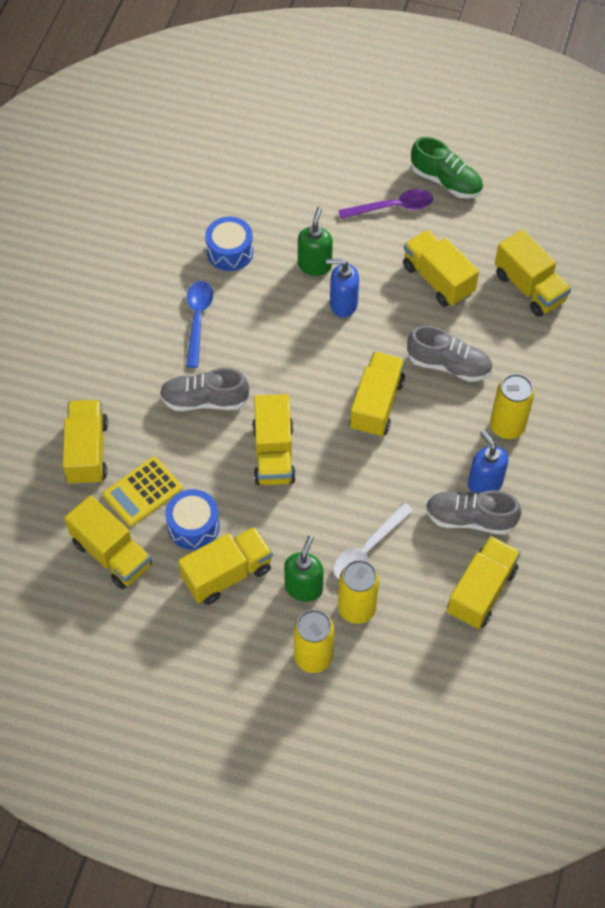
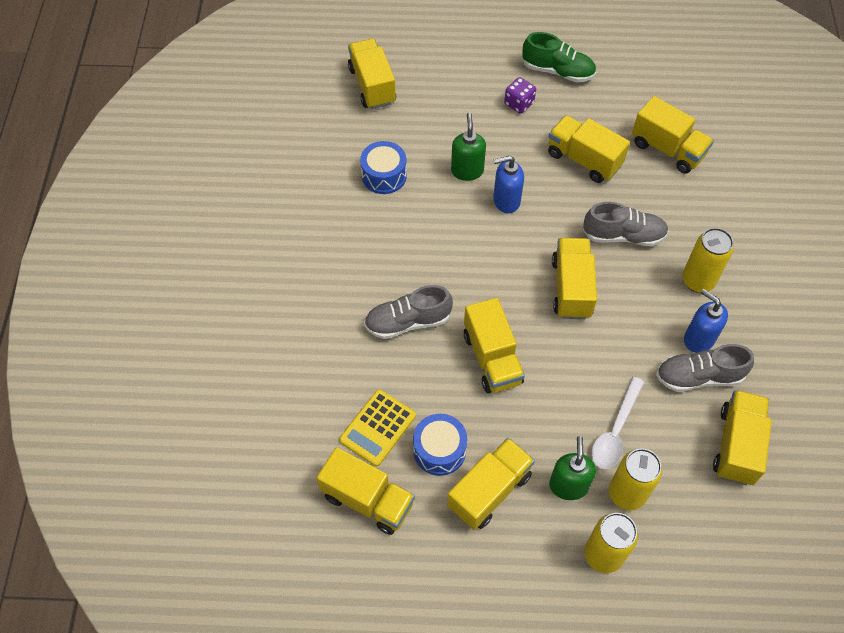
camera: 15 degrees left, 0 degrees up
(87, 452) = (310, 401): yellow truck -> yellow truck (372, 85)
(198, 320) = (375, 246): blue spoon -> none
(392, 207) = (519, 104): purple spoon -> purple dice

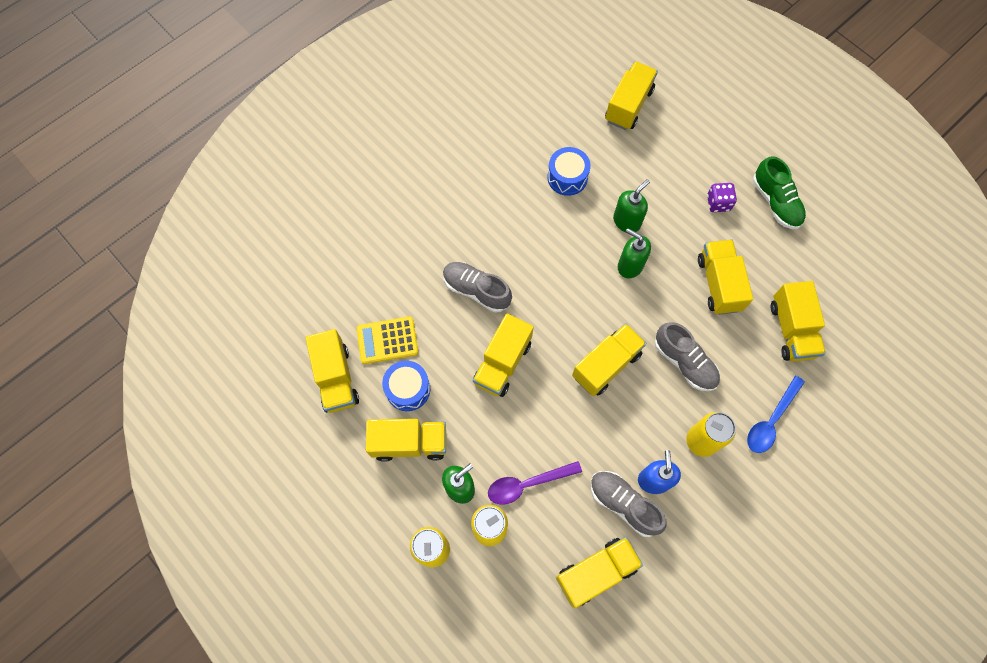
camera: 45 degrees right, 10 degrees up
(506, 201) = (630, 266): blue soap dispenser -> green soap dispenser
(615, 431) = (527, 484): white spoon -> purple spoon
(725, 223) = (771, 420): none -> blue spoon

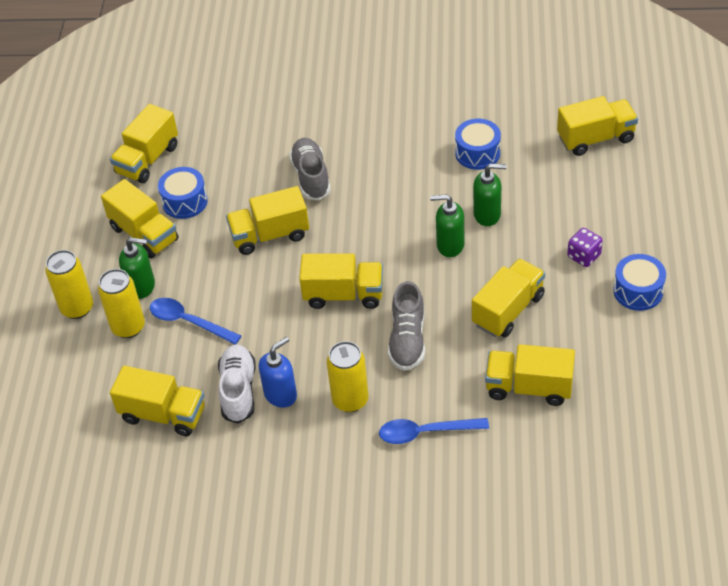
camera: 50 degrees right, 20 degrees down
(387, 340) = (209, 162): yellow calculator -> none
(527, 484) = (188, 322): purple spoon -> blue spoon
(623, 504) = (238, 390): grey shoe -> white shoe
(630, 266) = (450, 245): green soap dispenser -> green soap dispenser turned 75 degrees counterclockwise
(775, 202) = (638, 291): green shoe -> blue drum
(791, 330) = (528, 387): yellow truck -> yellow truck turned 60 degrees clockwise

